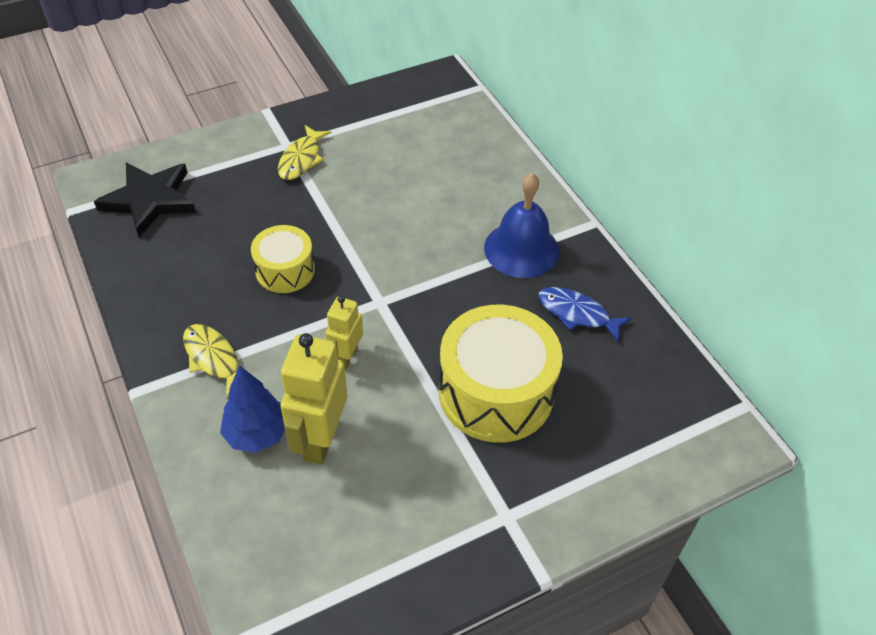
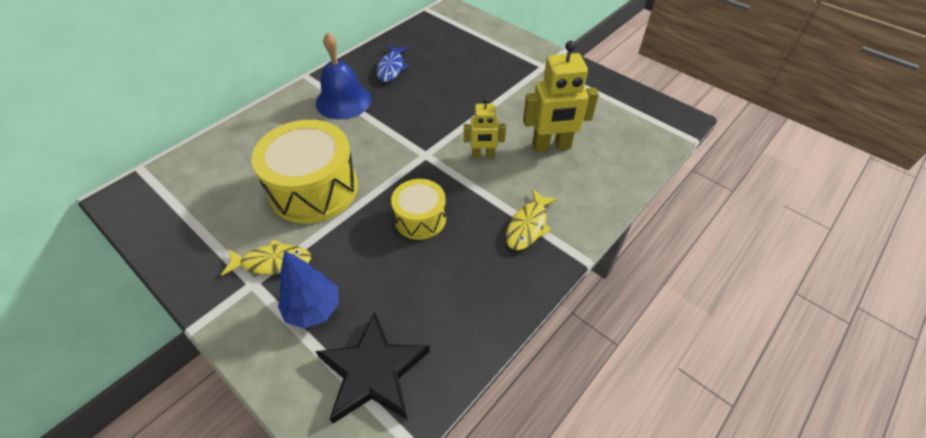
camera: 110 degrees left, 0 degrees up
(257, 434) = (569, 176): blue tree -> blue tree (314, 309)
(496, 392) = (469, 86): yellow drum -> yellow drum (314, 189)

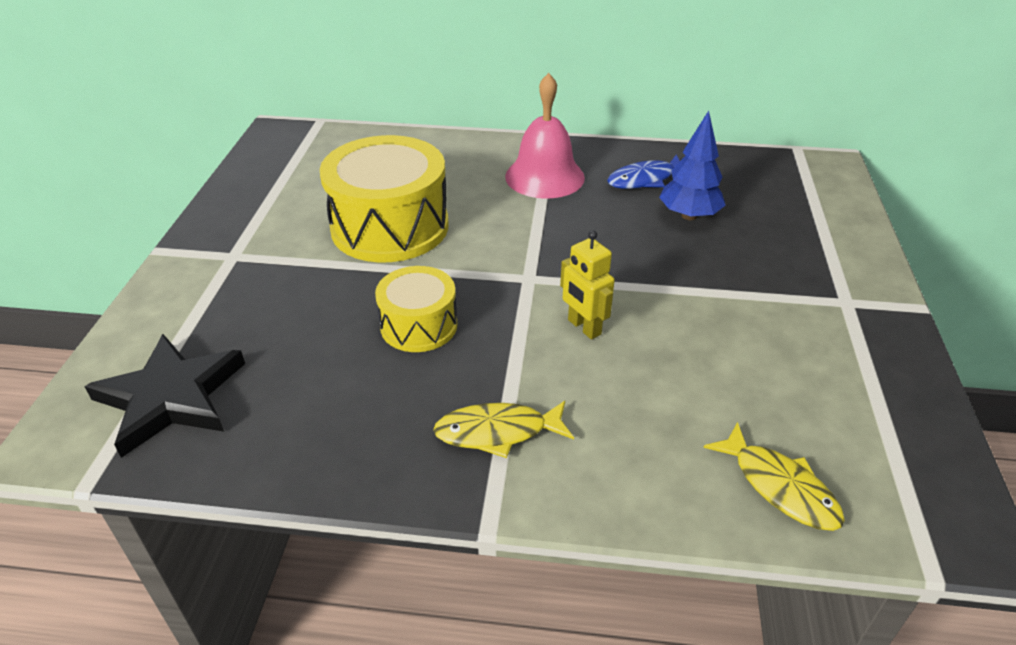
camera: 55 degrees right, 10 degrees down
(273, 262) = (268, 254): yellow fish -> yellow fish (779, 486)
(314, 309) = (226, 312): blue tree -> blue tree (689, 216)
(343, 101) = (544, 176): blue bell -> pink bell
(551, 146) = (681, 387): yellow robot -> none

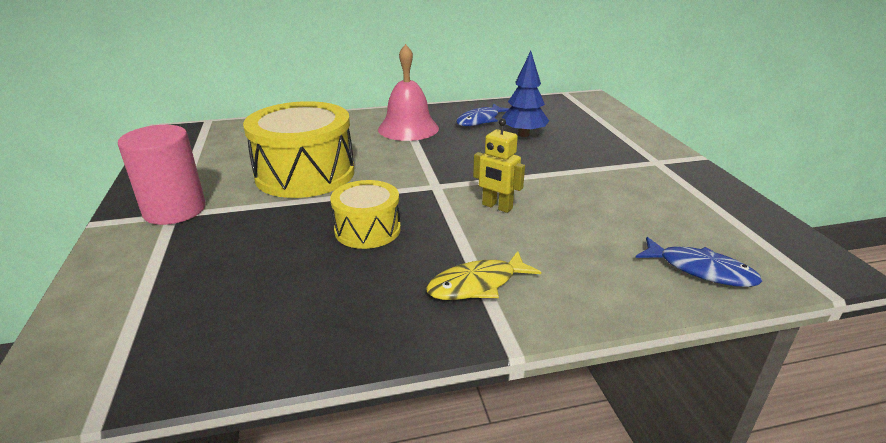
camera: 20 degrees left, 10 degrees down
(171, 397) = (159, 328): black star -> none
(237, 250) = (175, 210): none -> pink cylinder
(779, 486) = (700, 270): yellow fish -> blue fish

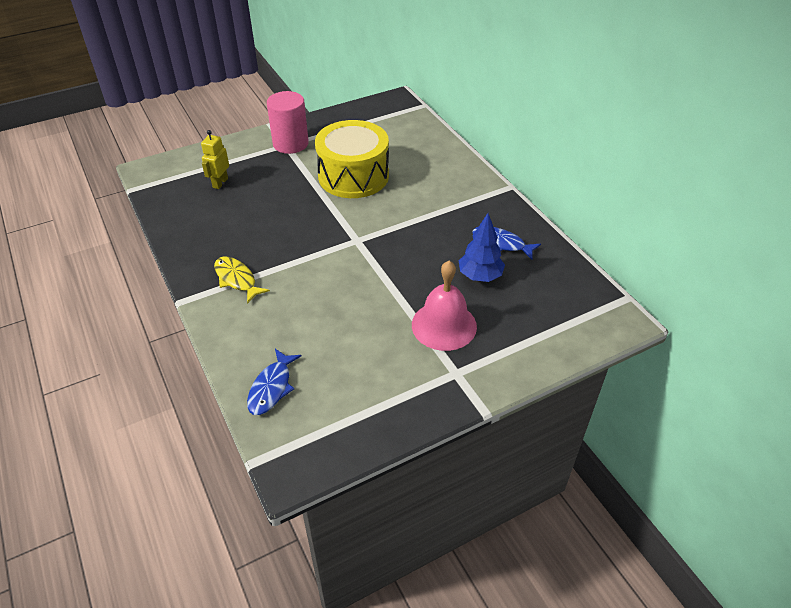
camera: 75 degrees right, 15 degrees up
(367, 230) = (287, 222): yellow drum -> none
(408, 128) = (458, 204): pink bell -> pink bell (444, 325)
(497, 207) = (334, 276): yellow robot -> yellow robot (220, 183)

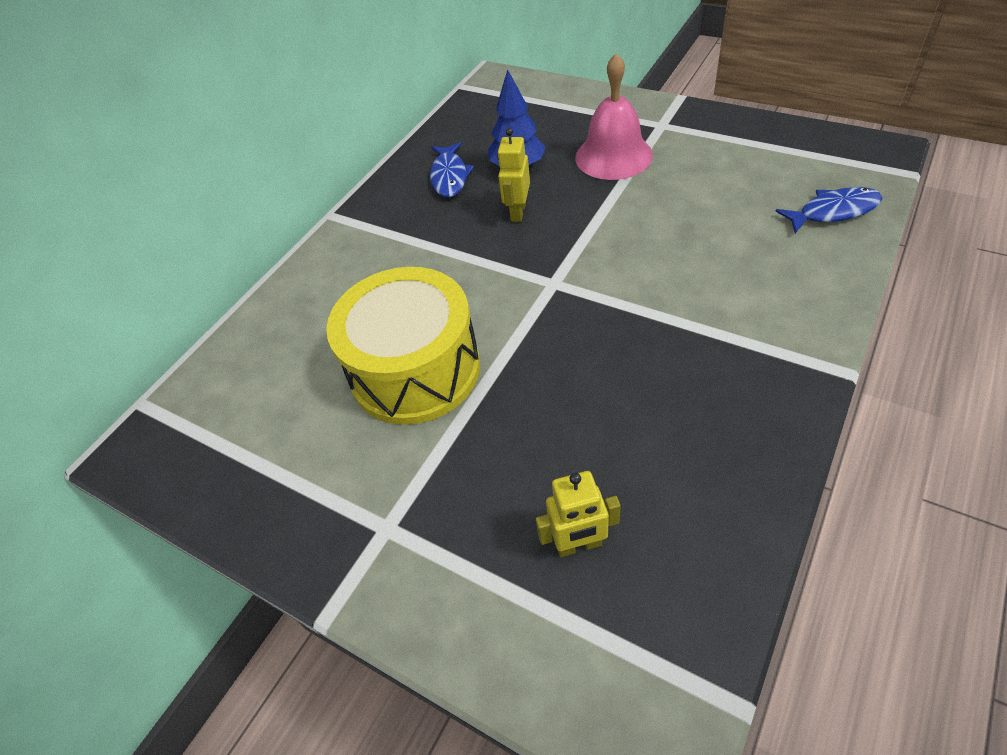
camera: 115 degrees left, 5 degrees up
(237, 279) = (746, 345): yellow fish -> none
(290, 144) = (377, 522): pink cylinder -> none
(431, 255) = (517, 212): none -> yellow robot

